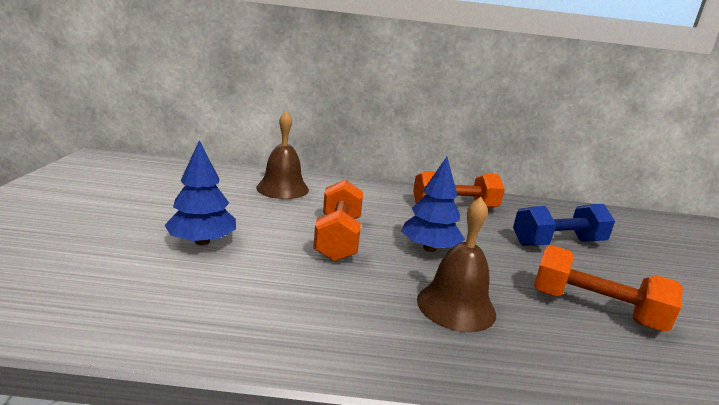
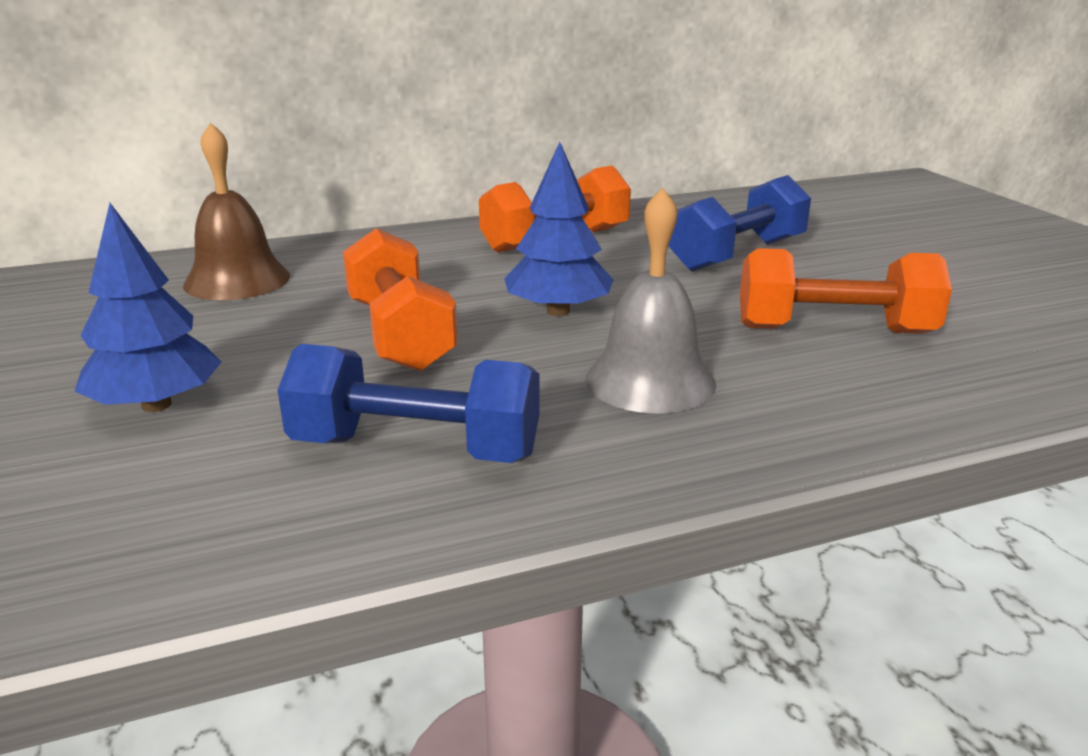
camera: 20 degrees left, 5 degrees up
(302, 305) = (416, 449): none -> blue dumbbell
(456, 306) = (650, 380): brown bell -> grey bell

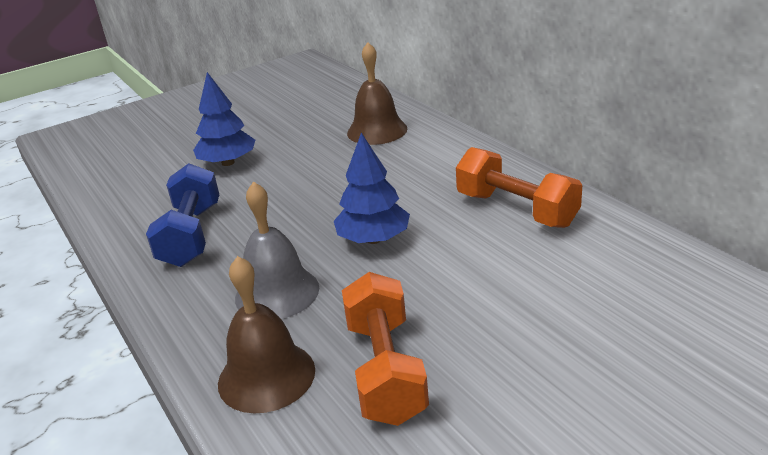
camera: 80 degrees right, 5 degrees up
(400, 334) = (319, 196): orange dumbbell -> none
(737, 255) = (540, 303): blue dumbbell -> none
(838, 397) = (266, 376): none -> brown bell

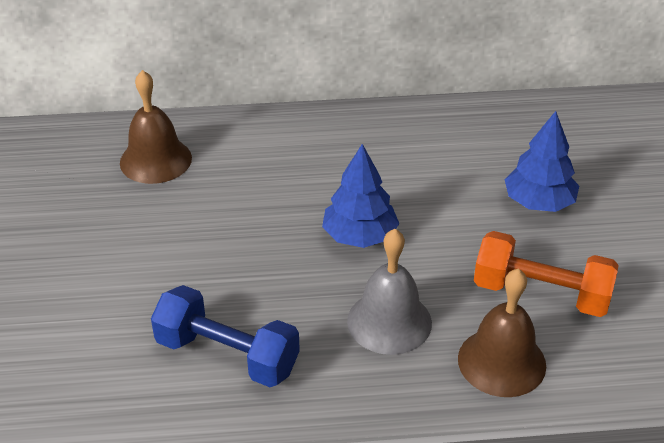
camera: 65 degrees left, 10 degrees up
(228, 162) = (91, 286): blue tree -> blue tree (538, 202)
(516, 209) = (392, 145): orange dumbbell -> none

